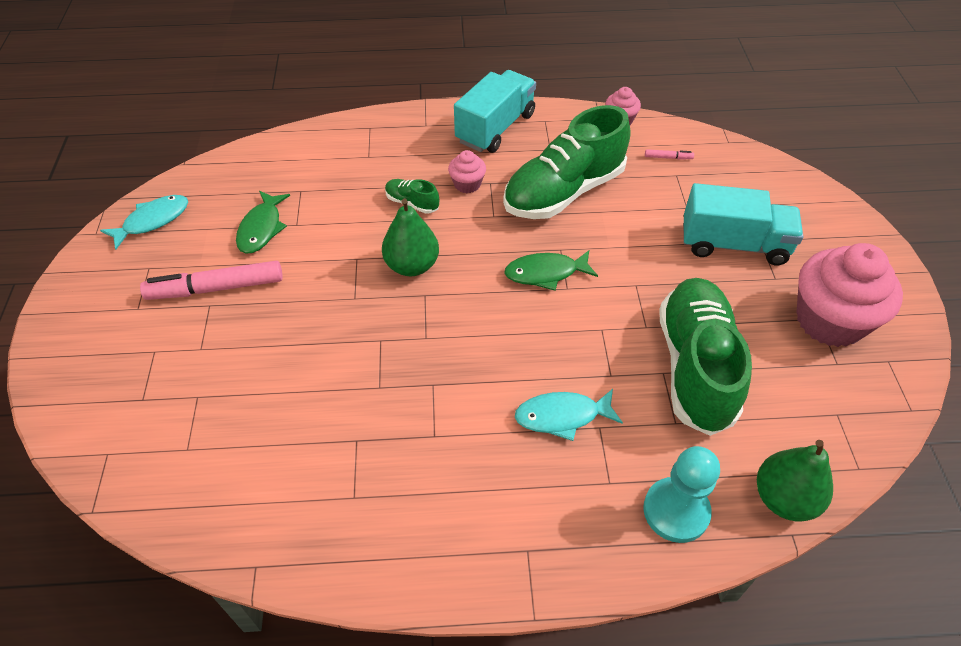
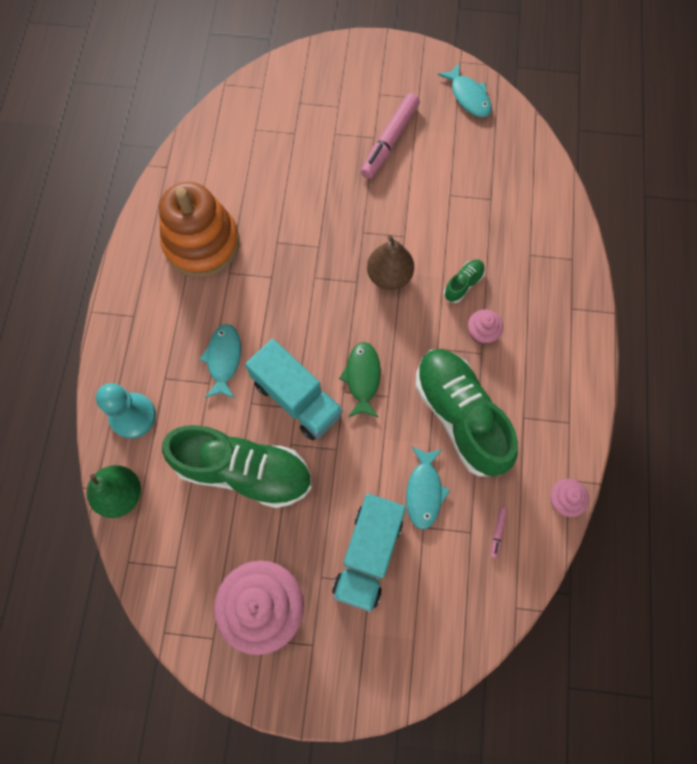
camera: 100 degrees right, 20 degrees up
(216, 288) = (389, 141): pink marker -> pink marker turned 150 degrees counterclockwise
(261, 228) = (448, 170): green fish -> none
(392, 481) = (202, 243): none -> orange stacking toy
(412, 265) = (389, 276): green pear -> brown pear
(495, 128) = (561, 372): turquoise truck -> turquoise truck (297, 398)
(651, 210) = (424, 491): none -> turquoise fish

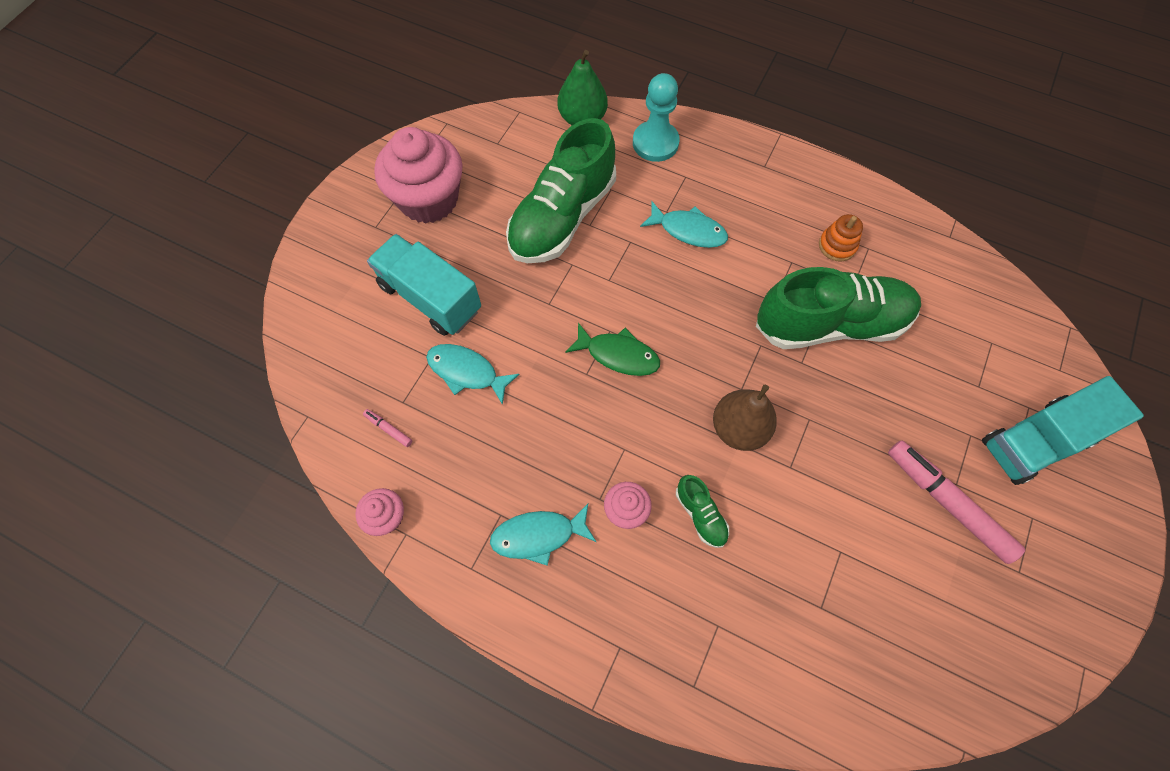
camera: 110 degrees right, 5 degrees down
(202, 243) = (837, 245): orange stacking toy -> orange stacking toy, size x0.42
(297, 398) = (619, 284): turquoise truck -> turquoise truck (1035, 441)
(460, 416) = (532, 442): green shoe -> green shoe (830, 324)
(468, 97) = (1012, 651): turquoise fish -> turquoise fish (538, 535)

